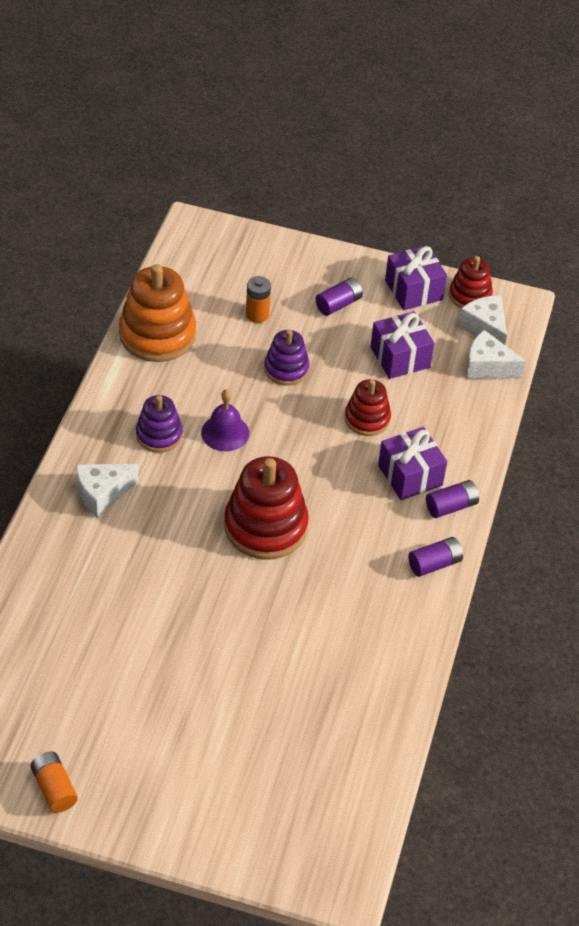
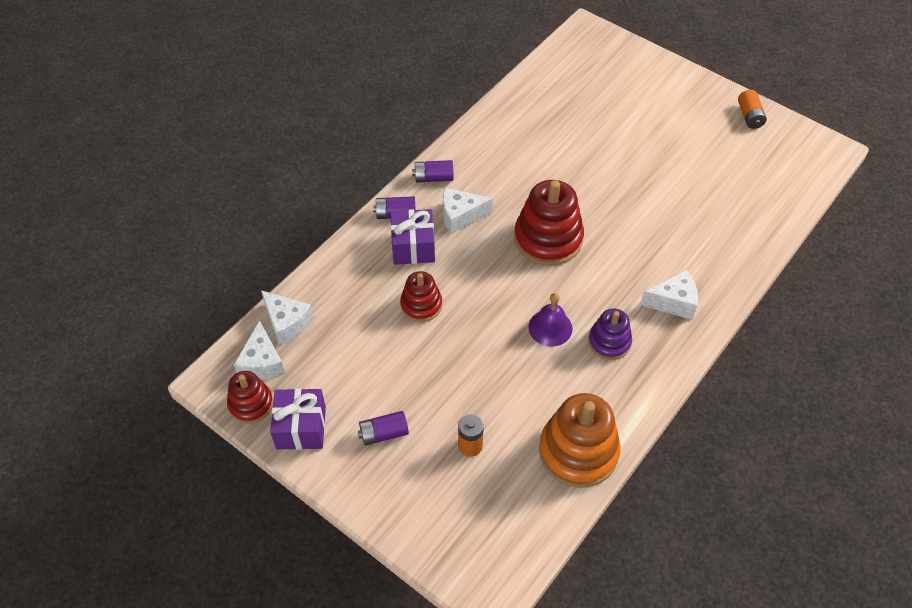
camera: 155 degrees left, 5 degrees up
(286, 369) = (469, 375): purple stacking toy -> none
(377, 525) = (460, 216): none -> white cheese
(400, 357) = (358, 356): purple gift -> none

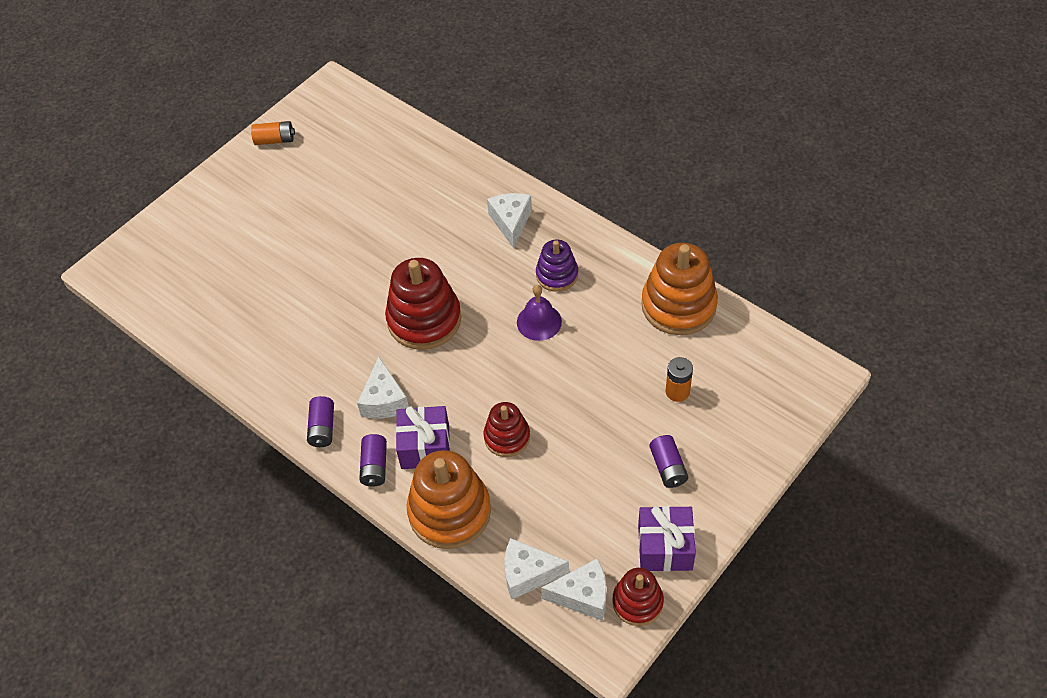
camera: 85 degrees left, 0 degrees up
(287, 323) = (528, 574): white cheese -> white cheese turned 135 degrees counterclockwise
(350, 267) = (449, 512): none -> orange stacking toy

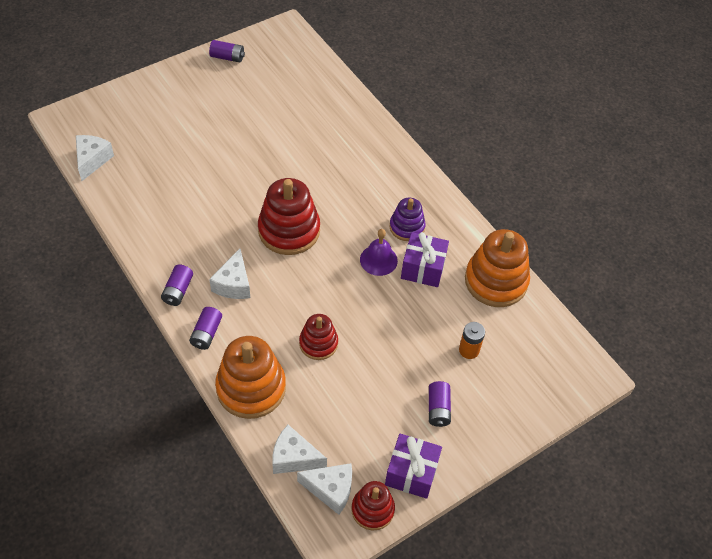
camera: 10 degrees right, 0 degrees up
(275, 140) = (227, 57): orange battery -> purple battery
(425, 447) = (251, 331): purple gift -> purple gift (423, 268)
(511, 222) = (386, 175): white cheese -> white cheese (92, 160)

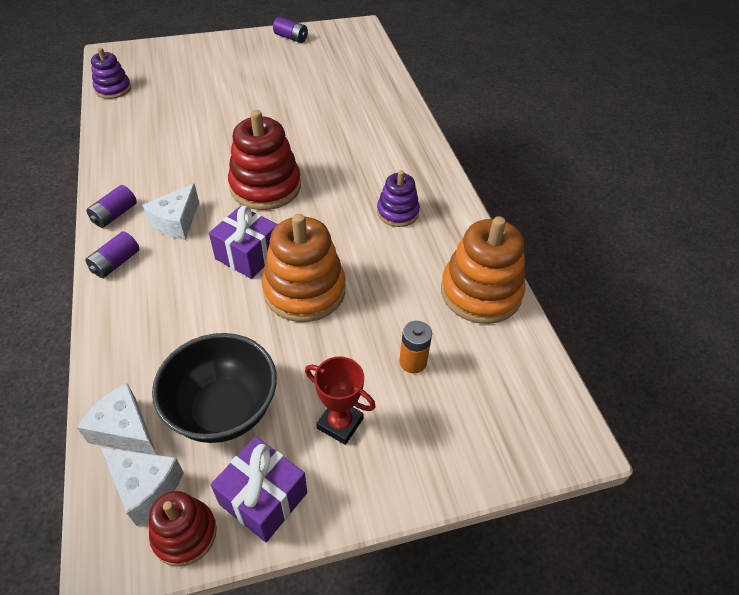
camera: 20 degrees right, 5 degrees down
(92, 160) = (113, 89): white cheese -> purple stacking toy
(251, 388) = (126, 333): orange stacking toy -> orange stacking toy (304, 290)
(318, 343) = (232, 305): red stacking toy -> none
(354, 423) = (223, 410): none -> black bowl
(378, 260) = (349, 237): purple bell -> none
(423, 268) = (397, 257): purple gift -> purple gift (248, 255)
(438, 409) = (340, 423): purple battery -> red trophy

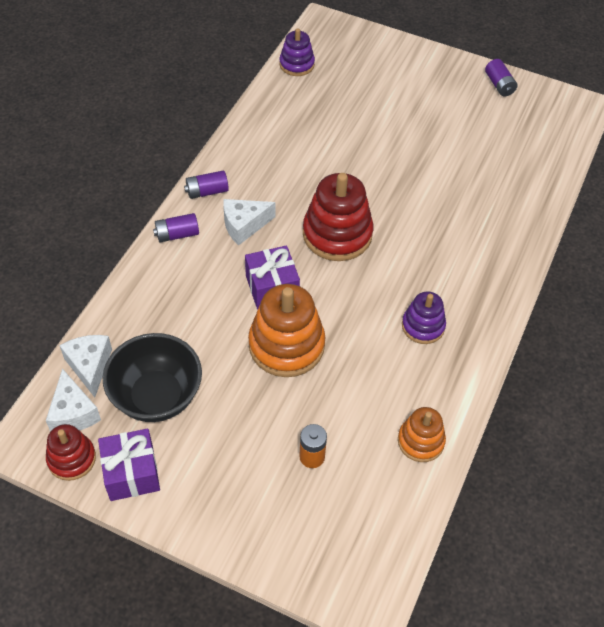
camera: 40 degrees right, 5 degrees up
(340, 423) = (220, 462): red trophy -> none
(480, 292) = (420, 441): orange stacking toy -> orange stacking toy, size x0.58

